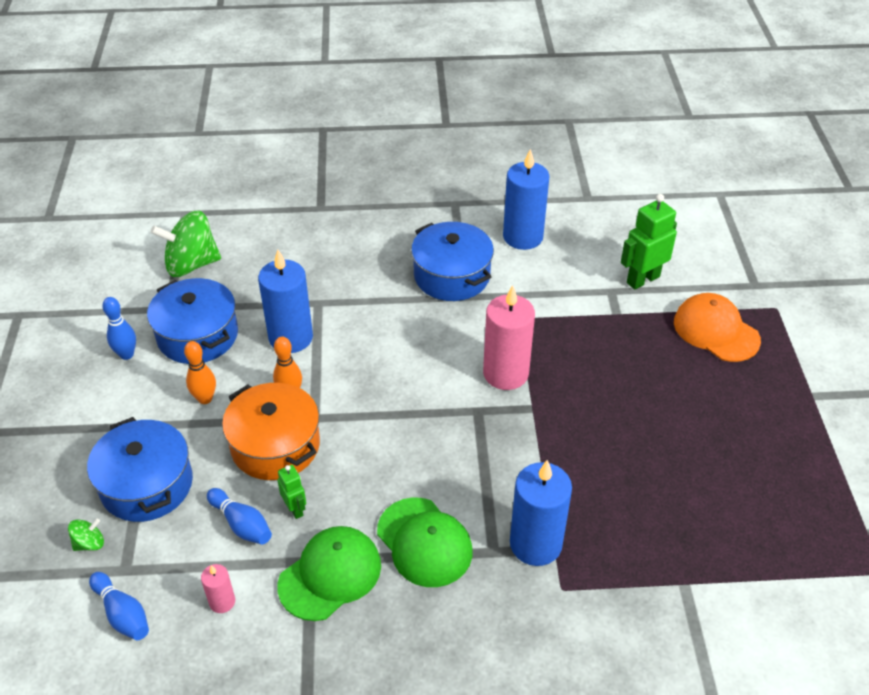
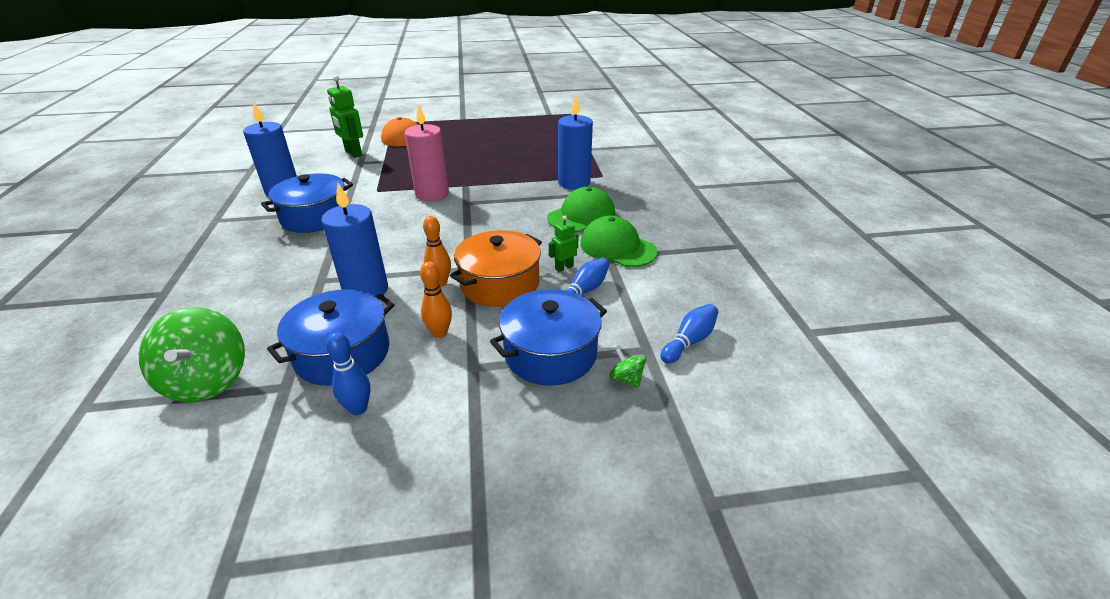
camera: 95 degrees left, 10 degrees down
(222, 602) = (657, 291): pink candle -> none

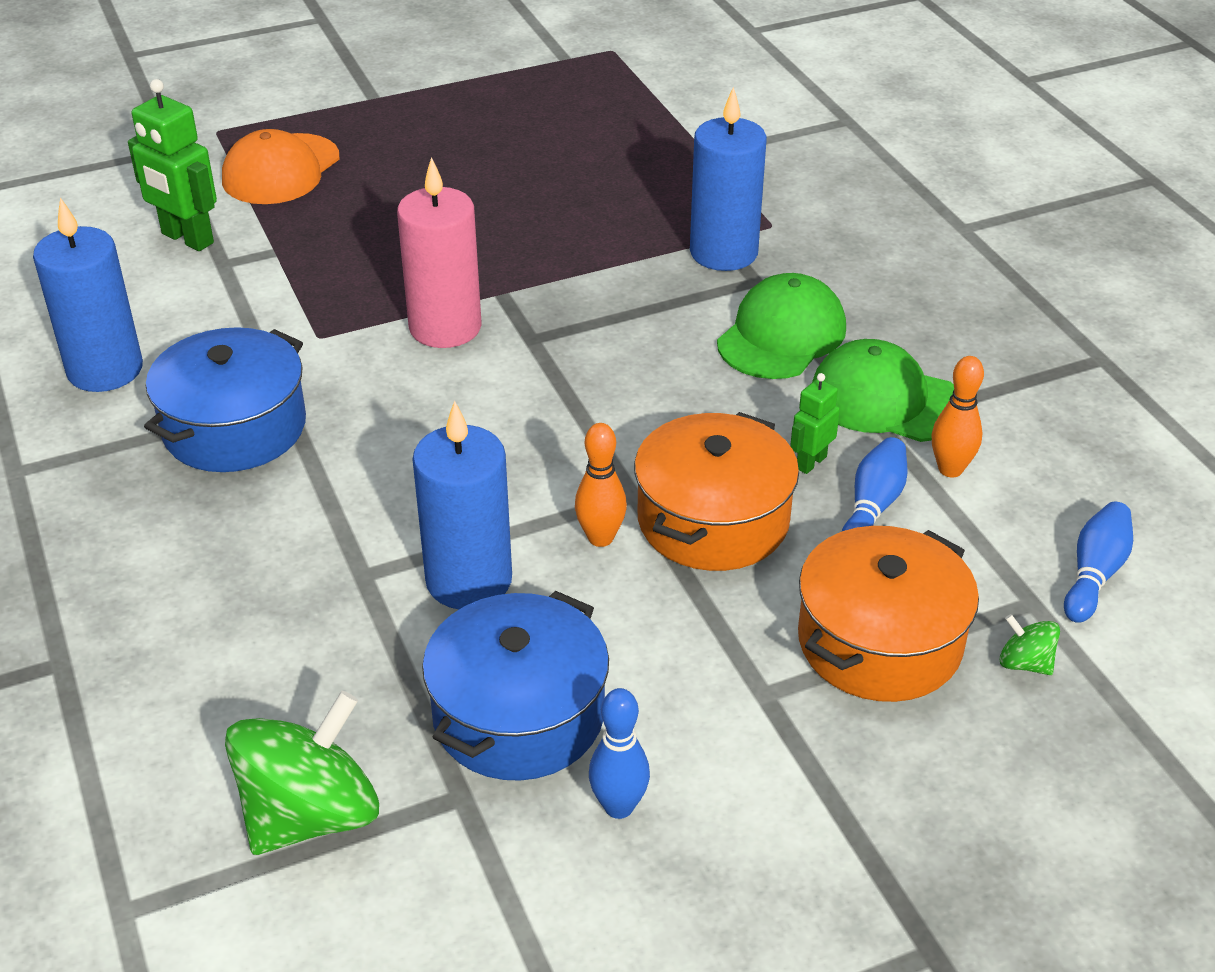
camera: 15 degrees left, 5 degrees up
(207, 380) = (310, 815): green spinning top -> green spinning top turned 105 degrees counterclockwise
(440, 333) = (666, 641): orange bowling pin -> orange bowling pin (950, 469)
(550, 353) = (879, 642): blue pot -> orange pot

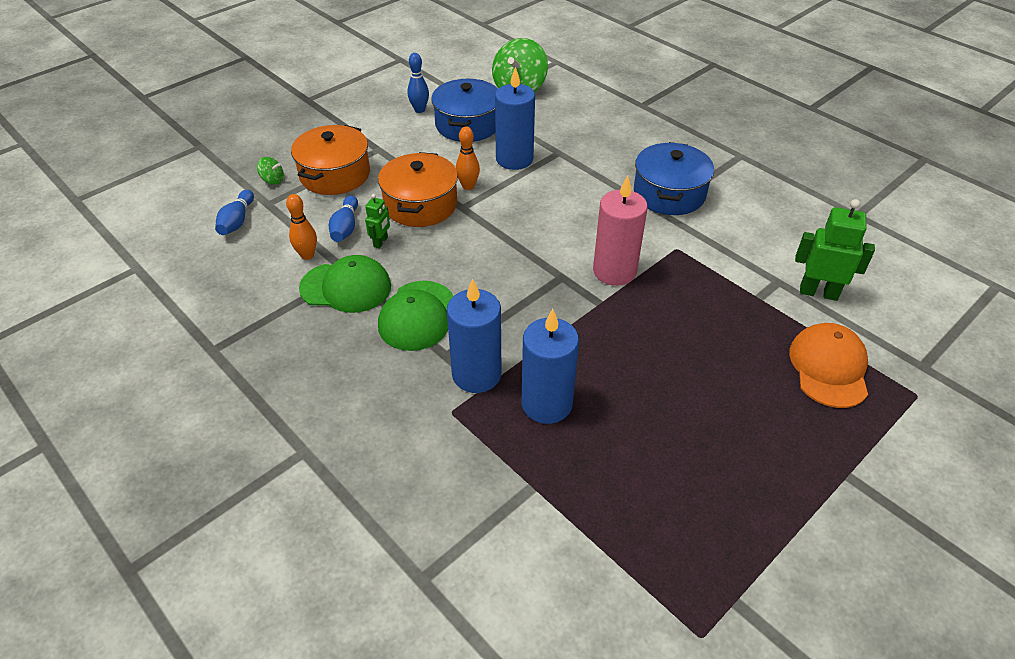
camera: 160 degrees right, 5 degrees up
(105, 370) = (760, 205): blue candle -> blue candle (546, 404)

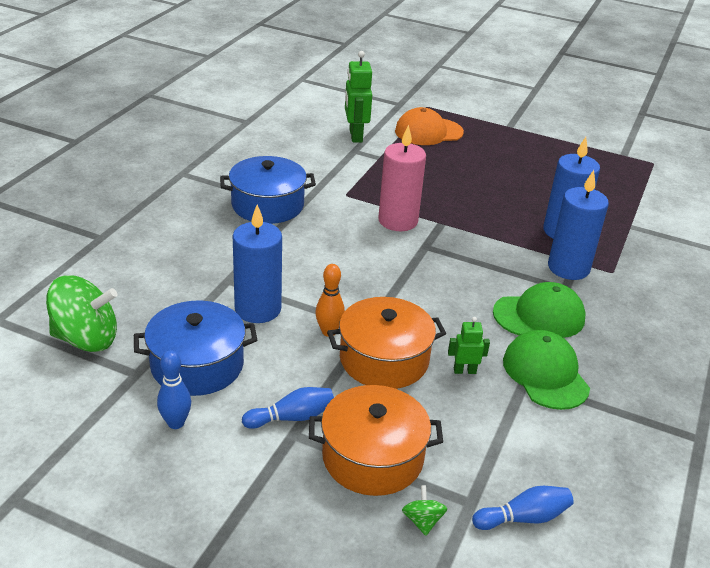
camera: 115 degrees left, 10 degrees down
(307, 255) = (527, 422): orange bowling pin -> none
(345, 227) = (462, 407): blue bowling pin -> blue bowling pin (292, 417)

